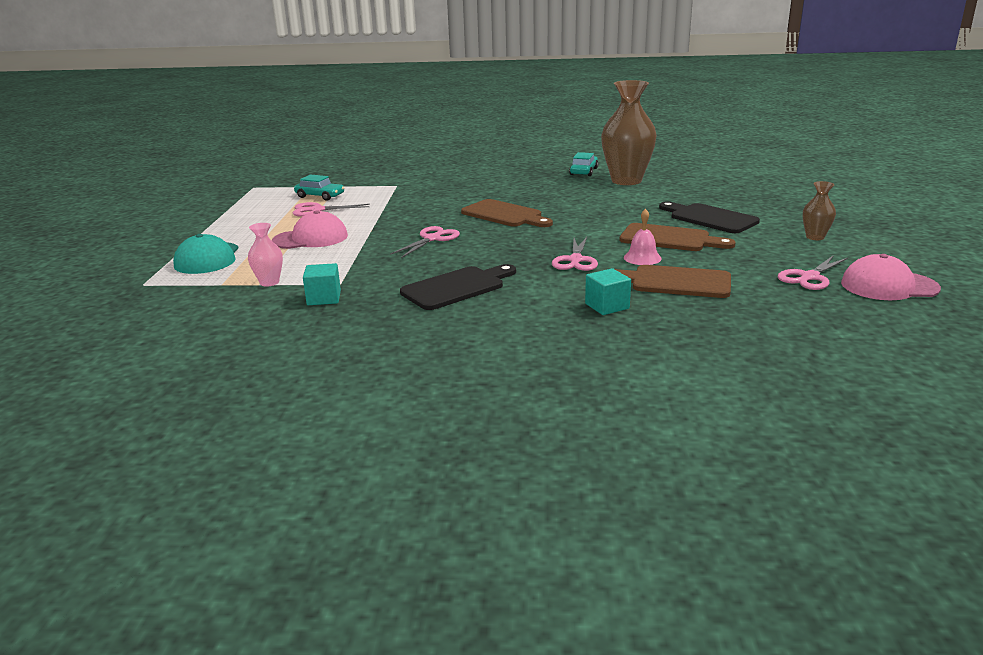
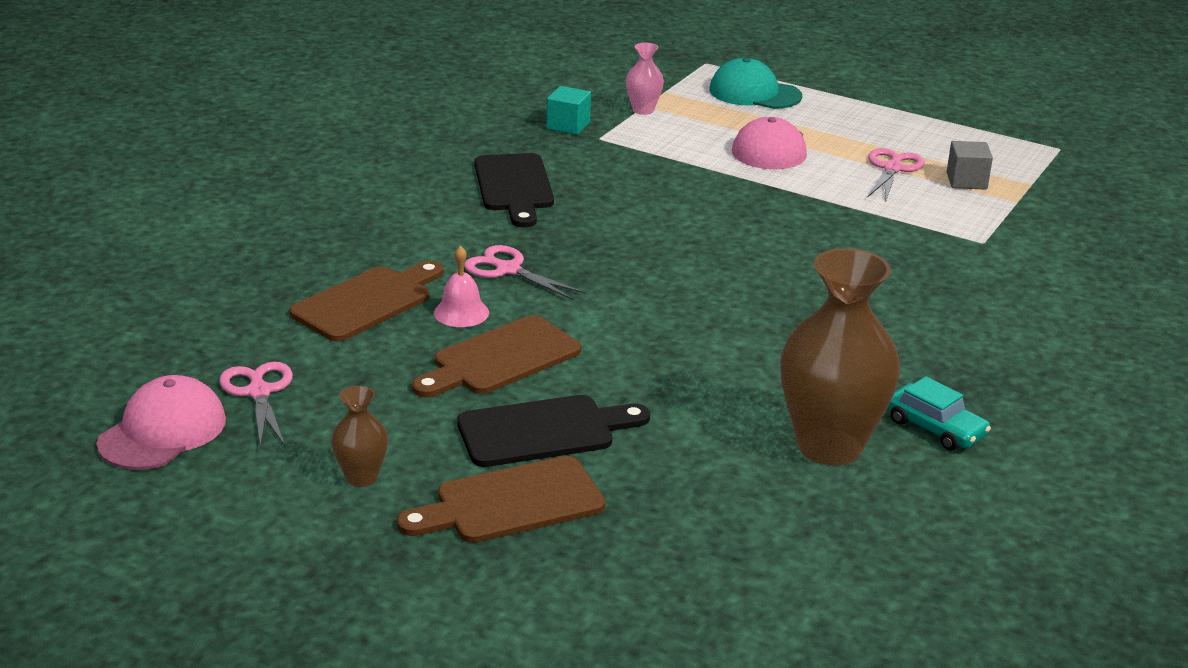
camera: 115 degrees right, 5 degrees up
(320, 196) = (966, 181): turquoise car -> grey cube
(432, 239) = (688, 210): pink scissors -> none
(505, 215) = (740, 280): brown cutting board -> brown cutting board (511, 503)
(607, 306) = (364, 243): turquoise cube -> none

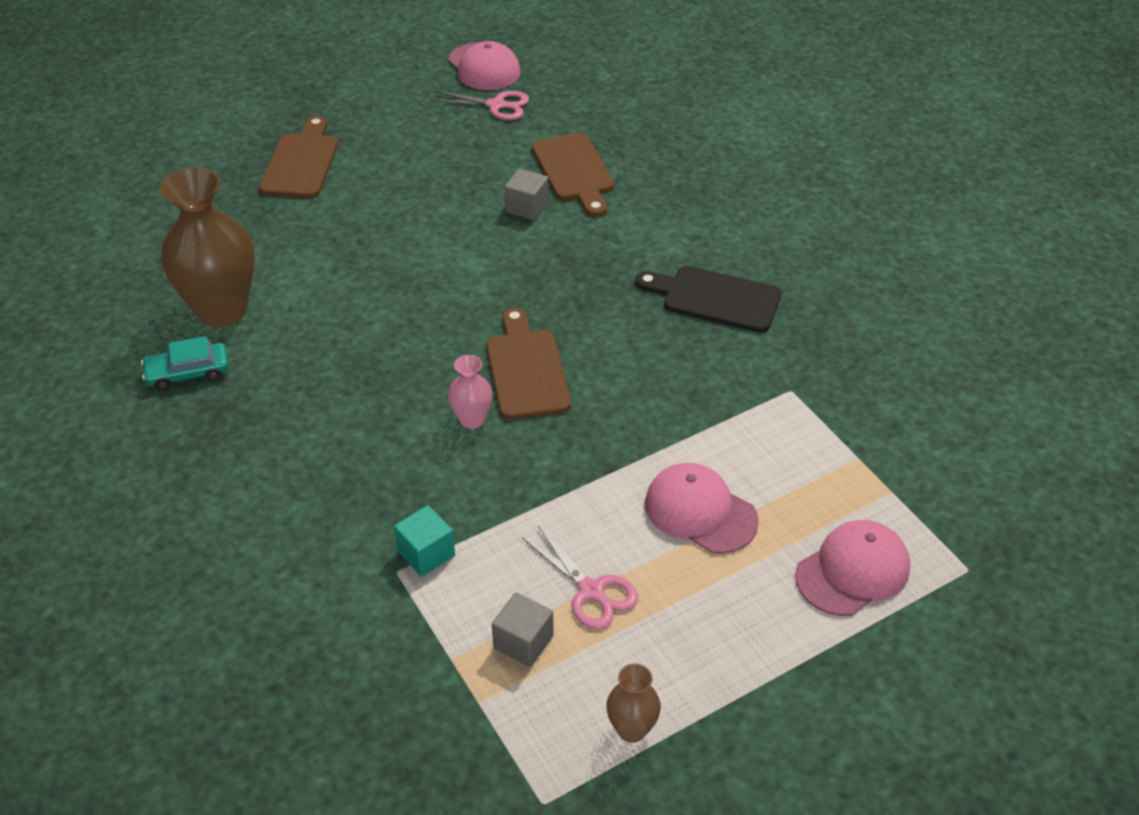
camera: 120 degrees right, 15 degrees up
(361, 477) = (376, 119): brown vase -> brown vase (632, 729)
(461, 312) = (527, 207): pink bell -> grey cube
(500, 359) = (452, 206): brown cutting board -> brown cutting board (526, 369)
(508, 270) = (572, 248): pink scissors -> none
(544, 431) = (356, 197): black cutting board -> none
(568, 126) = (832, 379): turquoise cube -> turquoise cube (426, 553)
(643, 110) = (846, 451): pink vase -> pink vase (472, 419)
(754, 93) = (852, 571): turquoise cap -> pink cap

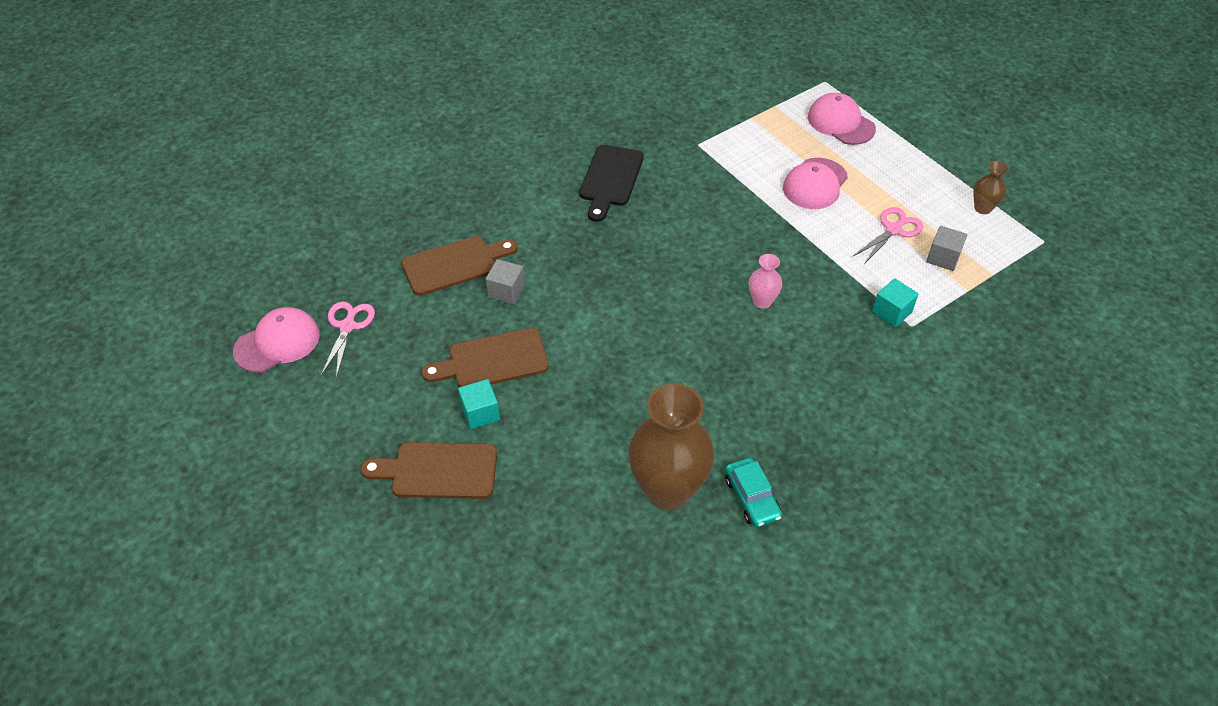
camera: 95 degrees left, 5 degrees up
(362, 188) = (480, 413): none -> turquoise cube
(526, 369) = (704, 276): brown cutting board -> brown cutting board (492, 361)

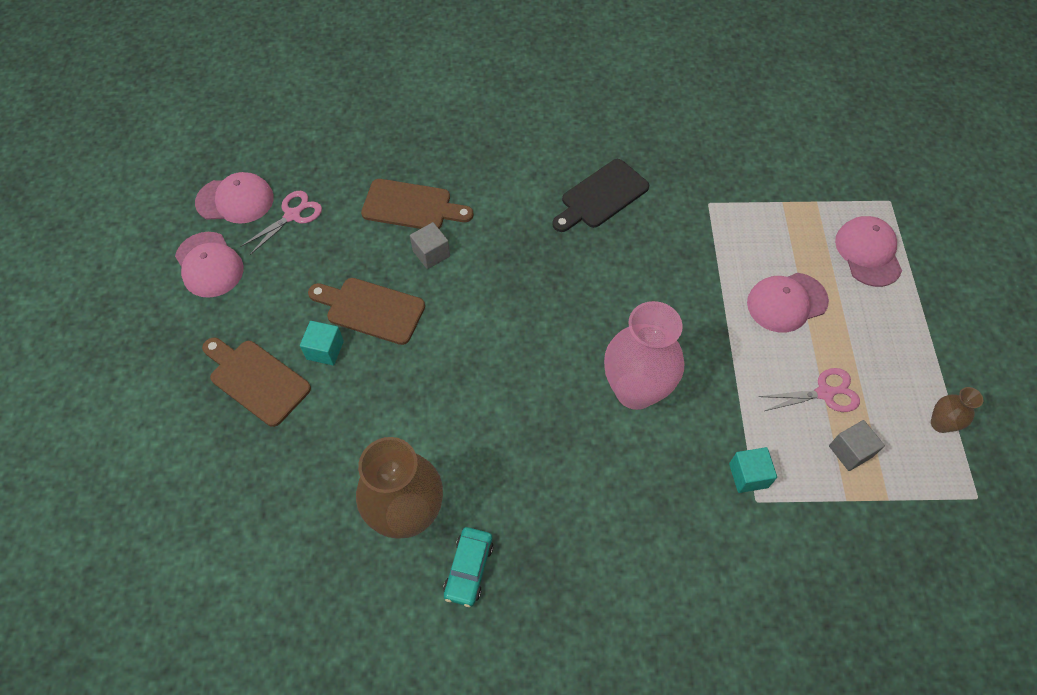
camera: 35 degrees right, 10 degrees up
(302, 407) = (209, 265): none -> pink cap
(762, 301) = (635, 390): pink vase -> pink vase, size x2.17

